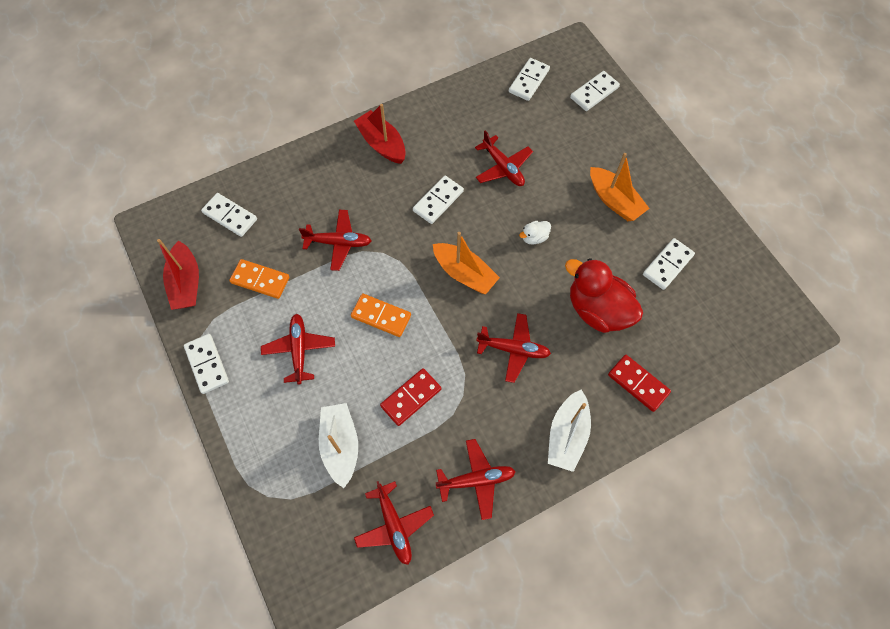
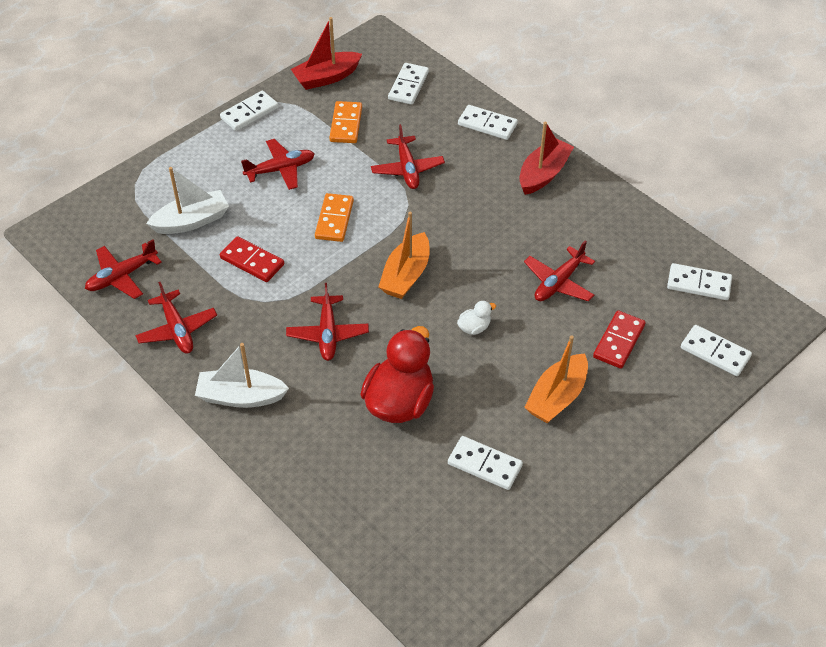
camera: 75 degrees right, 15 degrees down
(438, 201) = (489, 235): white domino -> white domino (487, 124)
(534, 237) = (474, 327): white duck -> white duck turned 105 degrees clockwise
(638, 383) = (317, 454): red domino -> red domino (619, 341)

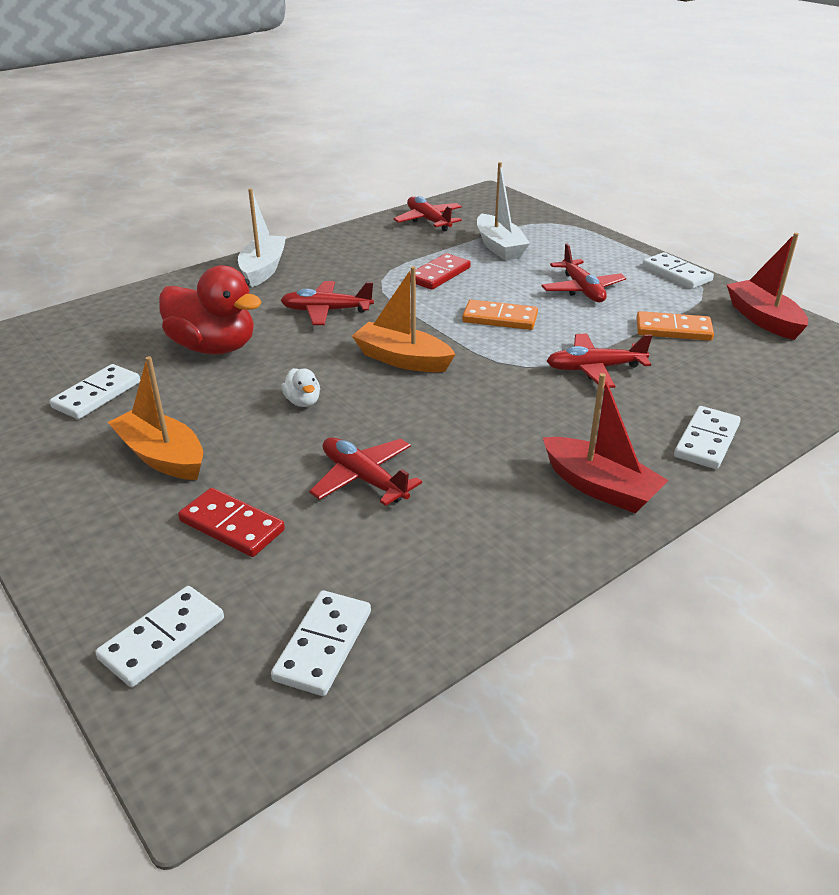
camera: 95 degrees right, 15 degrees down
(177, 329) = (356, 243): red plane -> none
(408, 86) = (772, 377): white domino -> none

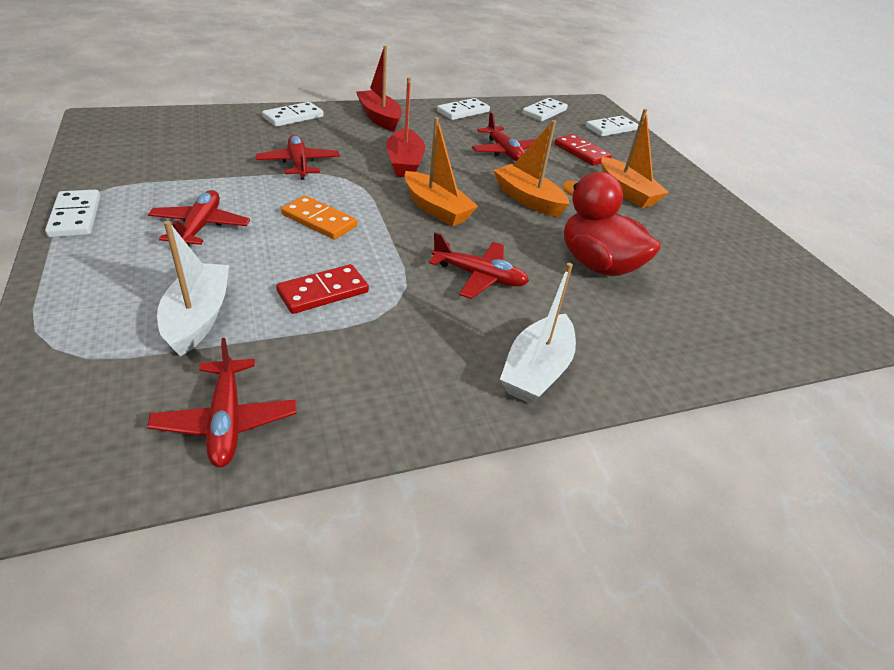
camera: 165 degrees left, 5 degrees up
(97, 395) = (690, 246): white domino -> white domino (463, 112)
(303, 402) = (528, 199): white duck -> orange boat
(594, 369) = (298, 164): red plane -> red plane turned 120 degrees counterclockwise
(673, 330) = (191, 171): orange domino -> none
(763, 319) = (105, 158): red boat -> red boat (404, 163)

